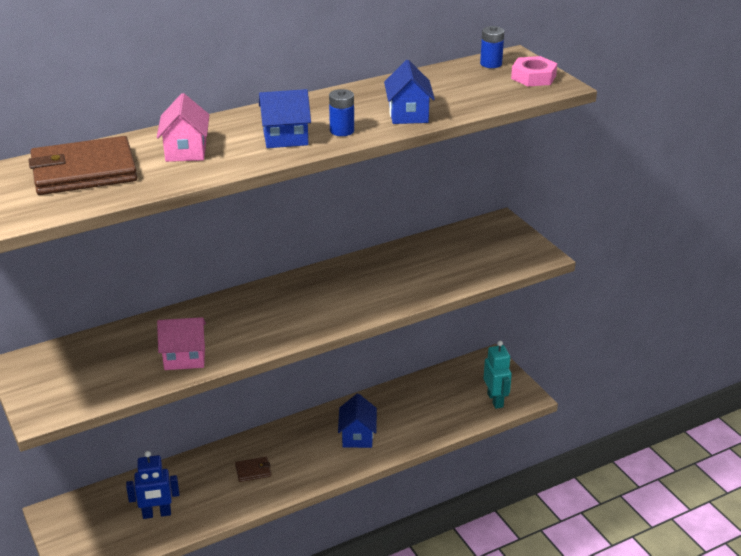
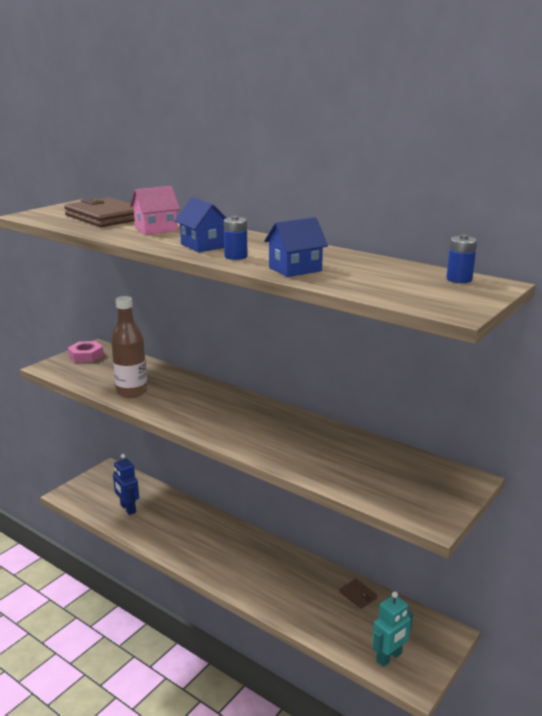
camera: 65 degrees right, 10 degrees down
(184, 358) = (132, 392): pink house -> brown bottle
(253, 471) = (194, 536): brown wallet -> brown wallet (358, 595)
(357, 436) = (270, 578): blue house -> none
(533, 77) = (457, 298): pink nut -> pink nut (86, 356)

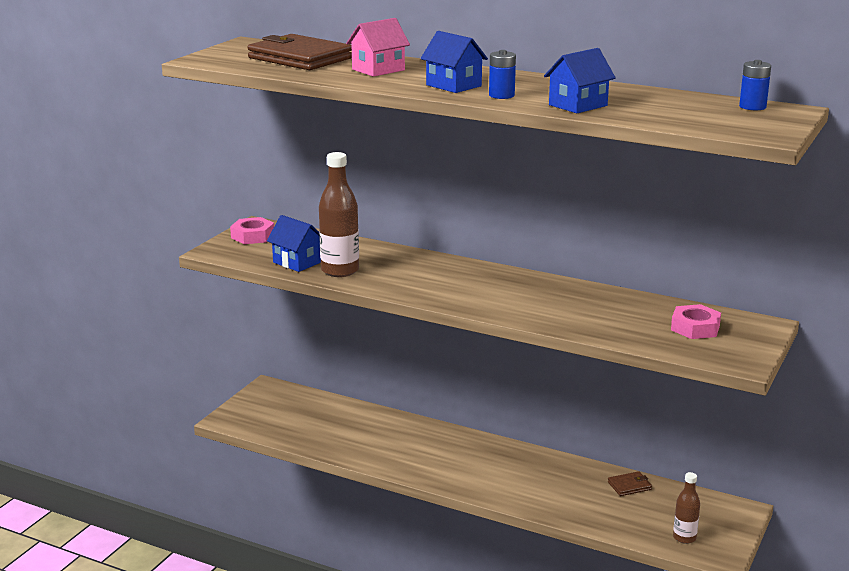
camera: 10 degrees left, 0 degrees up
(104, 381) = (297, 262): none -> blue house
(128, 509) = (315, 427): blue robot -> none
(358, 595) = (629, 486): brown wallet -> brown wallet turned 60 degrees counterclockwise
(389, 657) = (684, 538): turquoise robot -> brown bottle
(403, 476) = (695, 328): none -> pink nut

